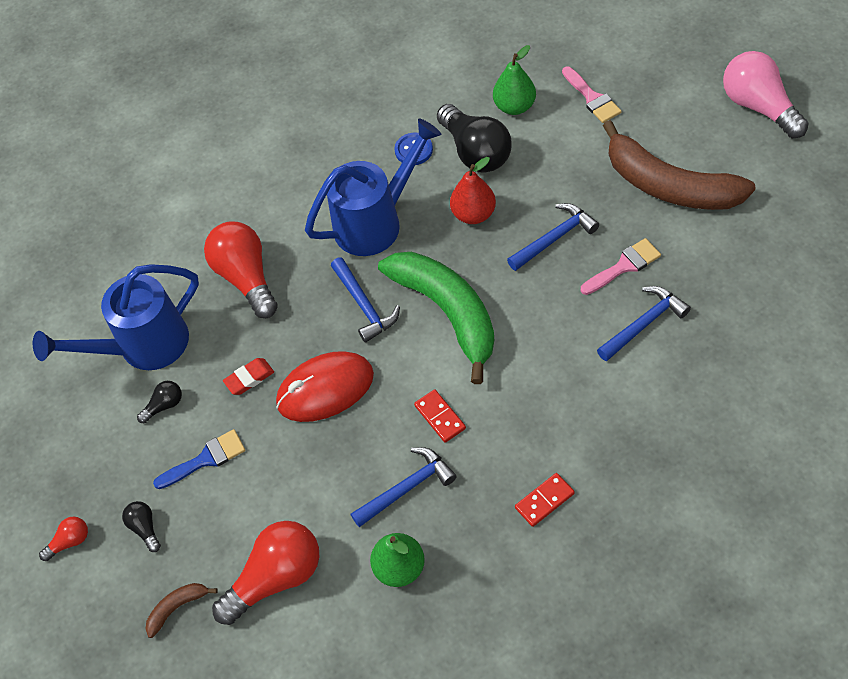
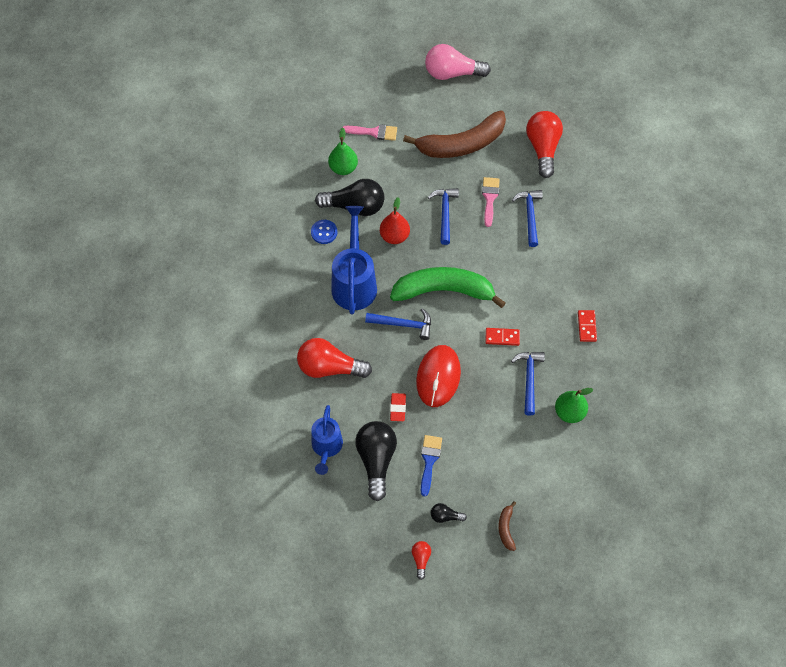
camera: 60 degrees left, 5 degrees up
(143, 346) = (326, 447): blue watering can -> blue watering can, size x0.64
(164, 405) = (376, 460): black light bulb -> black light bulb, size x2.17
(276, 578) = (528, 471): red light bulb -> red light bulb (543, 148)

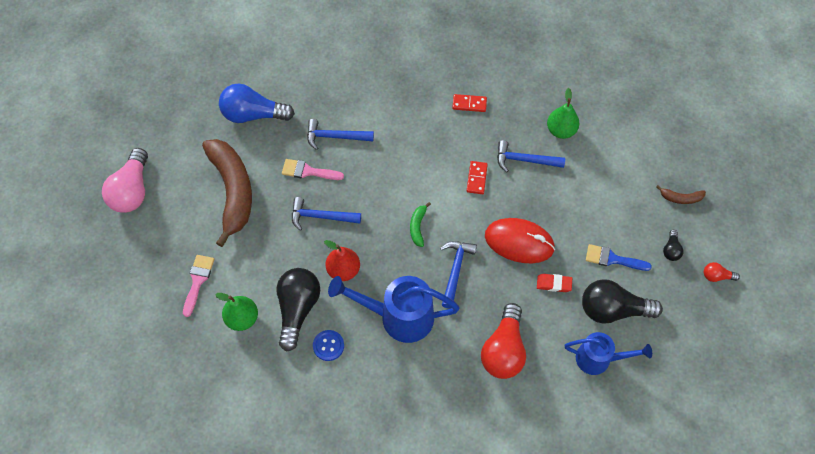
camera: 85 degrees left, 0 degrees up
(444, 291) = (418, 227): green banana -> green banana, size x0.41
(543, 148) = (253, 114): red light bulb -> blue light bulb

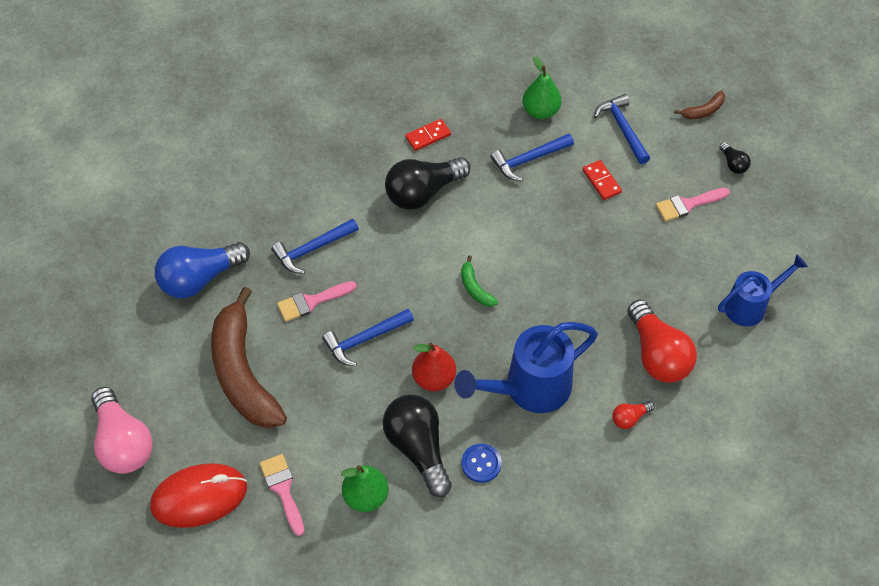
camera: 35 degrees left, 5 degrees down
(232, 191) = (243, 372): brown banana -> brown banana turned 150 degrees counterclockwise
(455, 270) = (548, 308): blue hammer -> blue hammer (622, 129)
(477, 178) = (496, 205): red domino -> red domino (601, 181)
(519, 242) = (587, 242): red mouse -> red mouse (199, 497)
(554, 284) = (653, 262): red eraser -> none
(612, 259) = (687, 204): blue brush -> pink brush
(613, 309) = (726, 251): black light bulb -> black light bulb (423, 192)
(716, 276) = (792, 163): red light bulb -> red light bulb (630, 418)

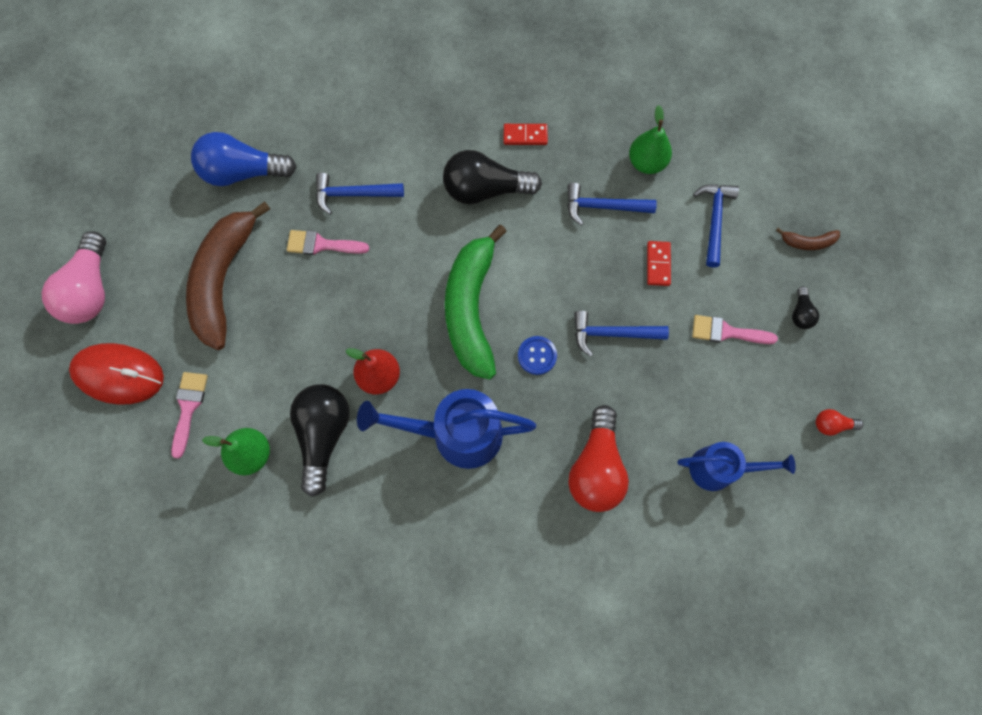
camera: 30 degrees right, 15 degrees up
(365, 339) = (344, 305): blue hammer -> blue hammer (612, 334)
(475, 288) = (471, 309): green banana -> green banana, size x2.46
(481, 464) = (368, 482): blue button -> blue button (537, 356)
(630, 418) = (529, 516): red light bulb -> red light bulb (832, 425)

